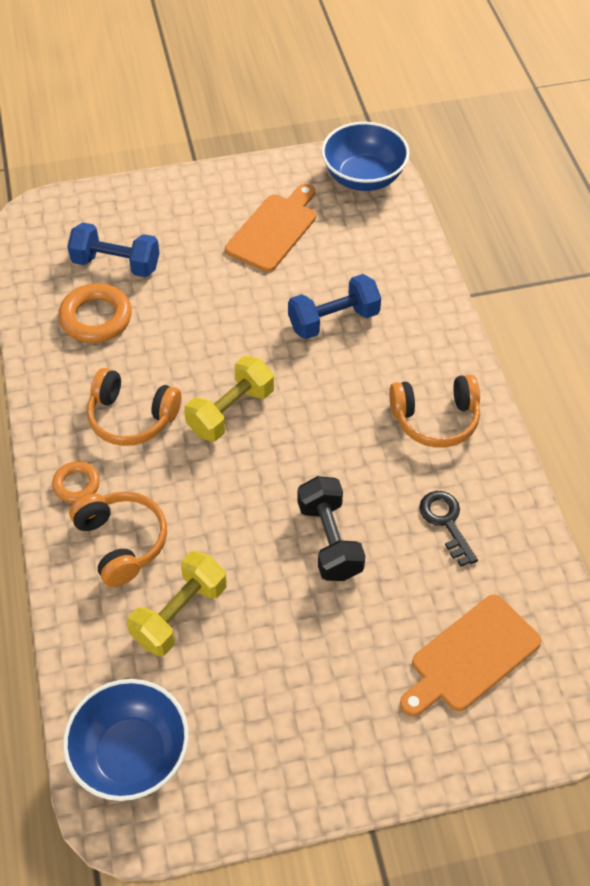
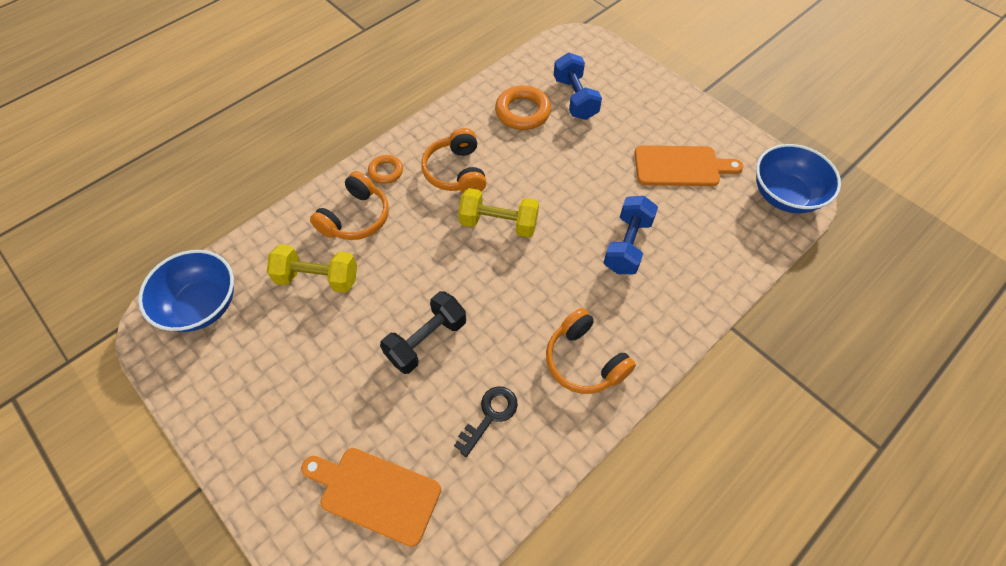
camera: 60 degrees right, 5 degrees up
(333, 320) = (627, 245): blue dumbbell -> blue dumbbell turned 75 degrees clockwise

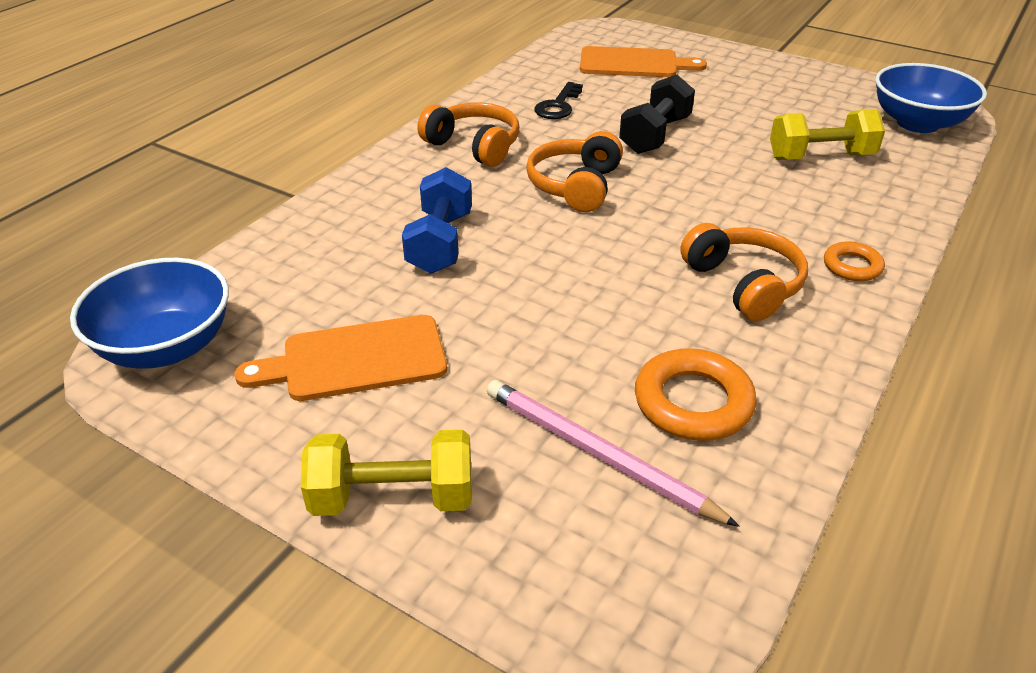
camera: 165 degrees right, 20 degrees down
(356, 217) = (837, 211): orange headphones -> orange headphones (575, 186)
(498, 223) = (636, 236): yellow dumbbell -> yellow dumbbell (393, 497)
(575, 98) = (597, 454): blue dumbbell -> pink pencil

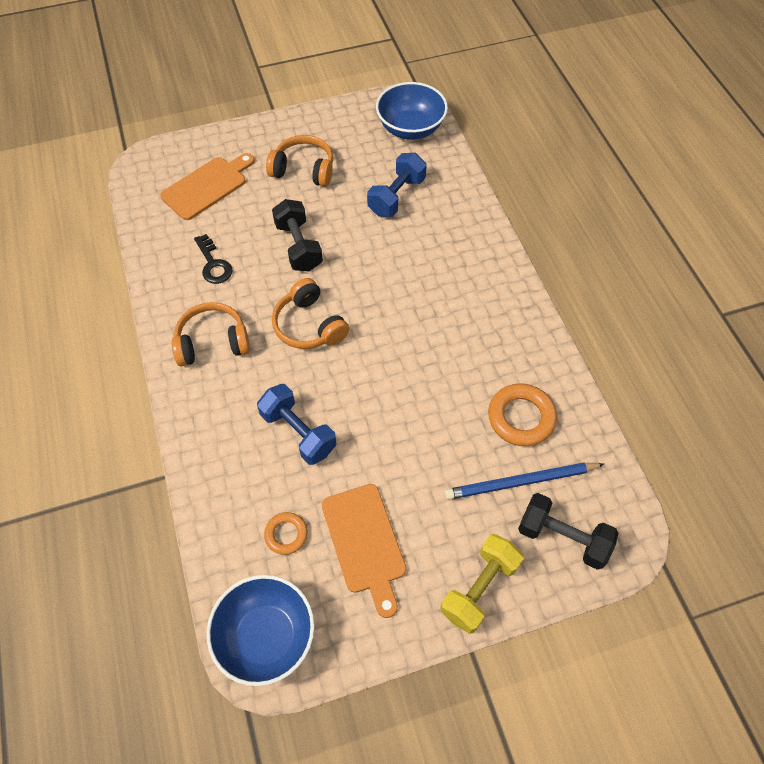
camera: 50 degrees left, 20 degrees up
(355, 359) = (365, 543): orange cutting board -> orange cutting board turned 45 degrees counterclockwise
(565, 549) = (562, 537): none -> black dumbbell
(597, 454) = (520, 482): pink pencil -> blue pencil
(743, 284) = (462, 325): orange headphones -> orange headphones (303, 170)
(820, 157) = (396, 196): yellow dumbbell -> blue dumbbell
(852, 266) = (490, 271): orange ring -> orange ring (286, 534)

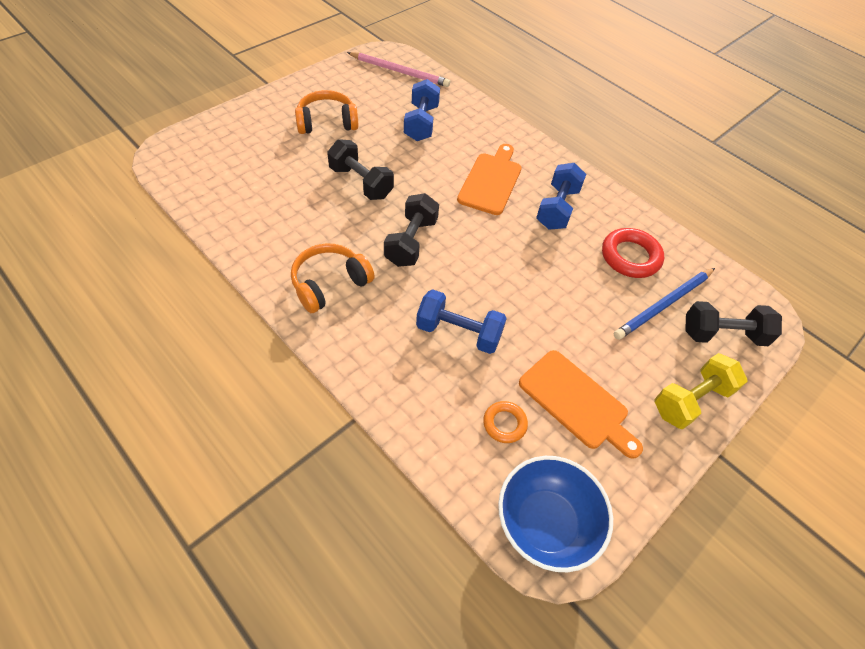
camera: 30 degrees left, 5 degrees down
(207, 186) = (243, 157): orange cutting board -> orange cutting board (491, 181)
(213, 264) = (289, 218): black key -> none
(309, 325) = (411, 242): orange headphones -> black dumbbell
(410, 128) = (400, 72): blue bowl -> pink pencil
(478, 337) = (557, 208): none -> blue dumbbell
(479, 588) = (691, 400): yellow dumbbell -> yellow dumbbell turned 45 degrees clockwise
(521, 417) = (630, 257): orange ring -> red ring

